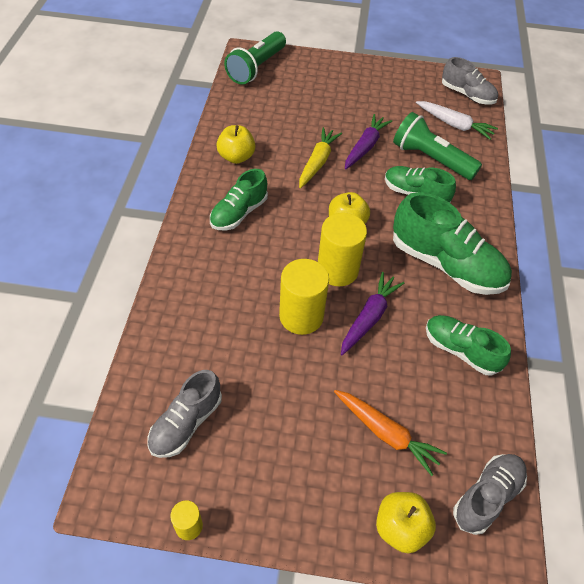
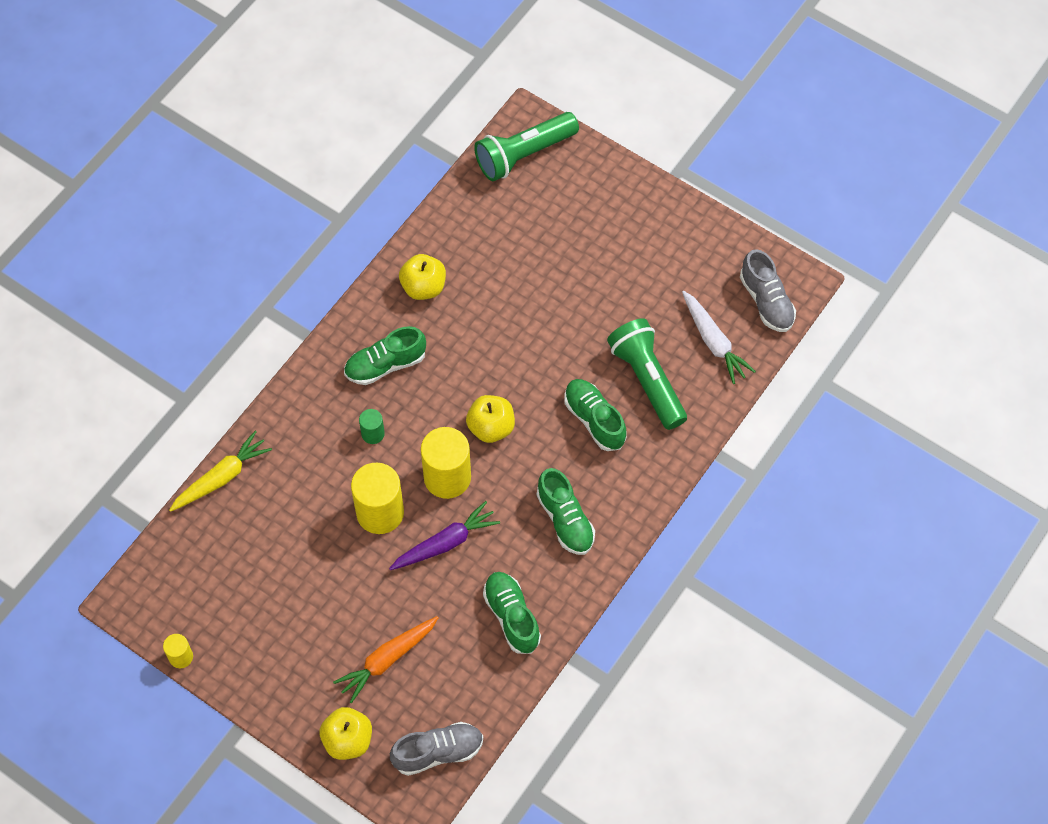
camera: 30 degrees right, 10 degrees up
(186, 423) = (220, 570): grey shoe -> none
(258, 262) = (373, 434): none -> green cylinder
(317, 162) = (511, 331): yellow carrot -> yellow carrot (221, 477)
(365, 147) = (581, 331): purple carrot -> none
(386, 433) = (387, 660): orange carrot -> orange carrot turned 75 degrees clockwise
(446, 264) = (565, 520): green shoe -> green shoe, size x0.61

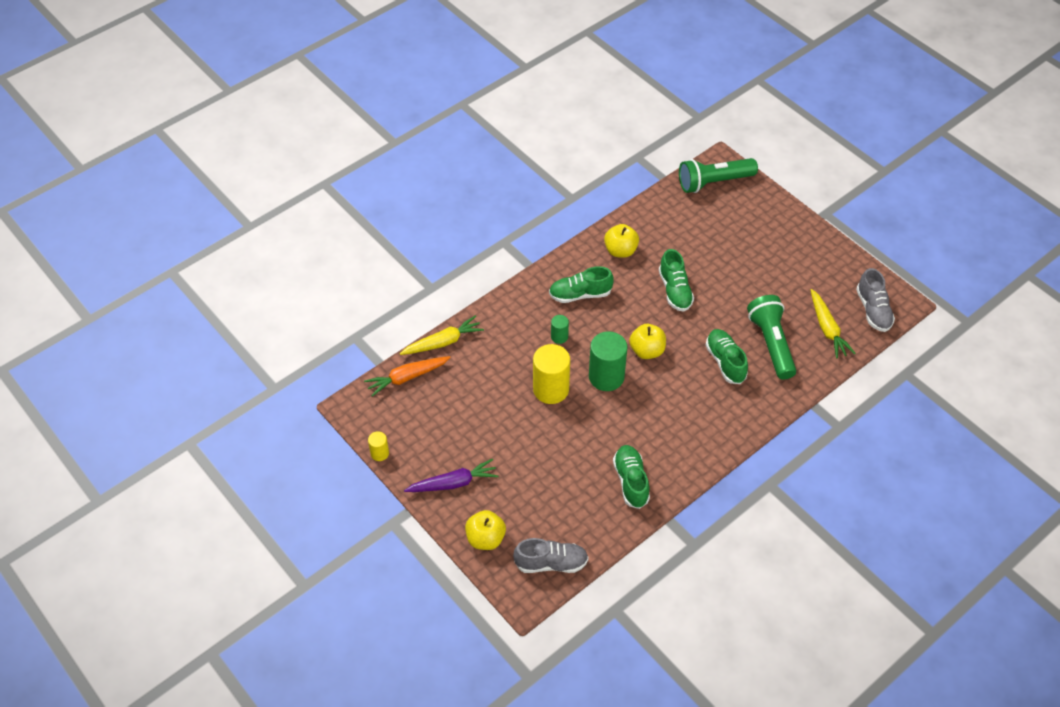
camera: 15 degrees right, 10 degrees down
(387, 660) = (530, 490): orange carrot -> orange carrot (407, 377)
(445, 543) = (594, 420): purple carrot -> purple carrot (453, 483)
(447, 477) = (606, 377): yellow cylinder -> green cylinder
(565, 520) = (687, 424): green shoe -> green shoe (675, 290)
(713, 341) = (827, 328): white carrot -> yellow carrot

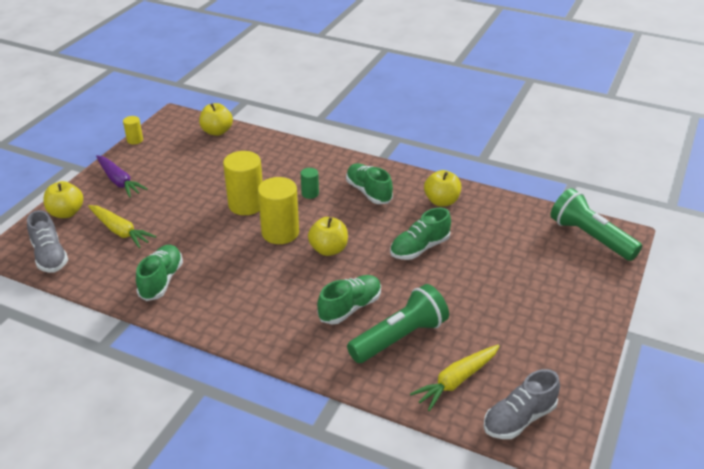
camera: 65 degrees right, 15 degrees down
(407, 377) = (217, 131): orange carrot -> yellow apple
(443, 342) = (264, 138): yellow carrot -> yellow carrot (120, 231)
(606, 377) = (280, 232): green cylinder -> yellow cylinder
(631, 481) = (161, 280): green shoe -> green shoe turned 45 degrees counterclockwise

